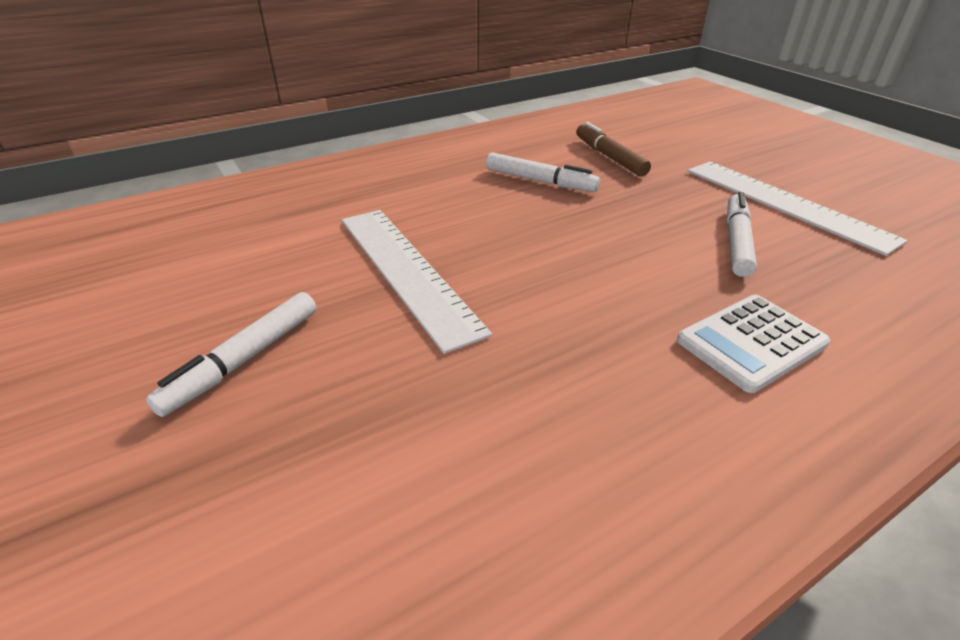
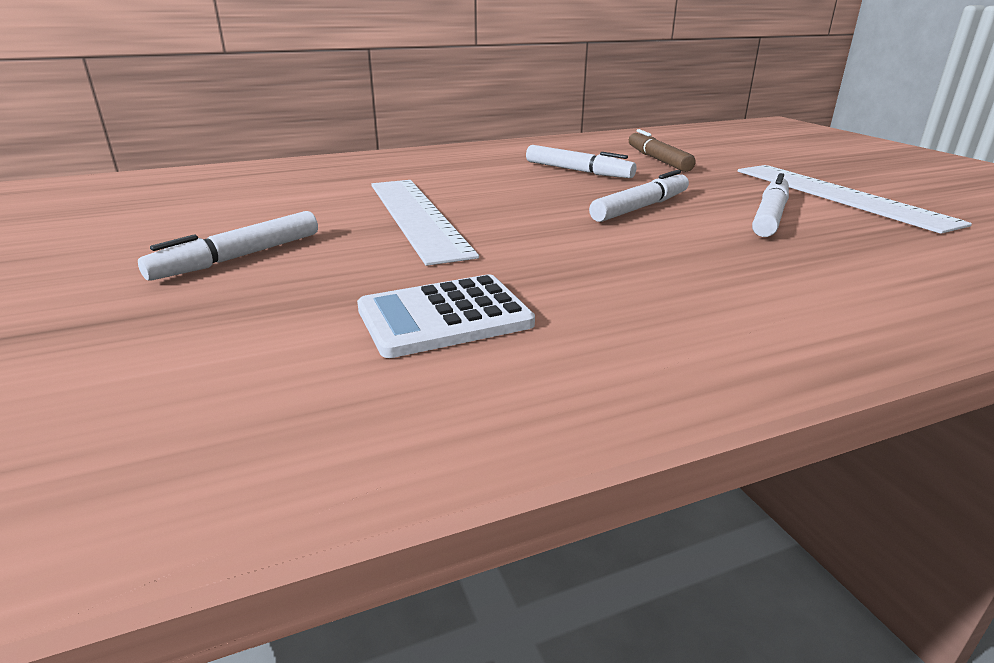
camera: 10 degrees right, 10 degrees down
(618, 237) = (640, 207): none -> white marker
(751, 342) = (753, 279): white calculator -> white calculator (444, 317)

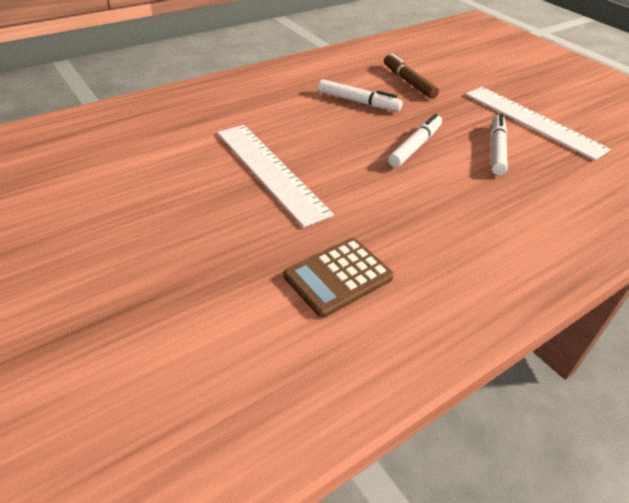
camera: 15 degrees left, 15 degrees up
(238, 257) = (172, 232): white marker -> none
(444, 317) = (338, 277): white calculator -> brown calculator

